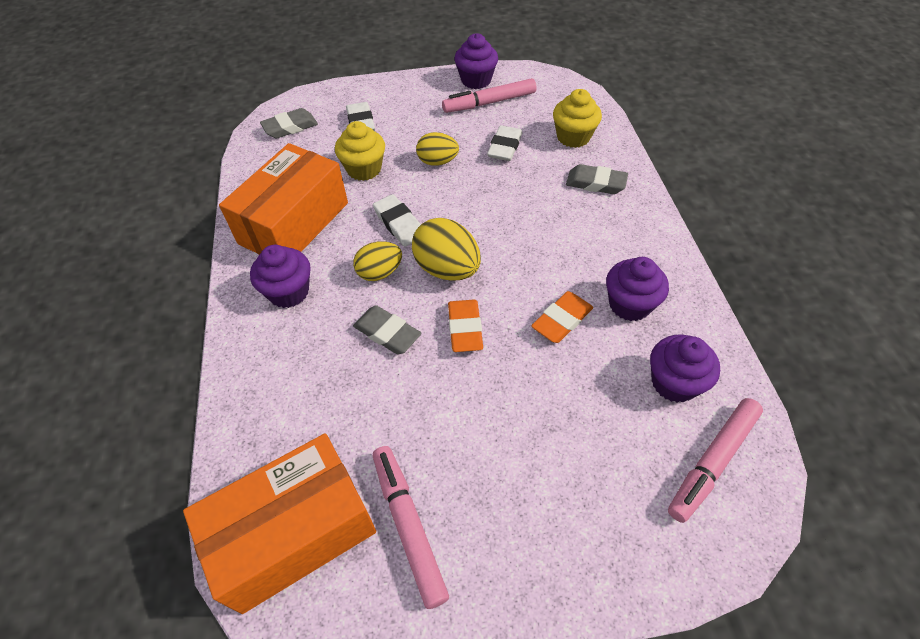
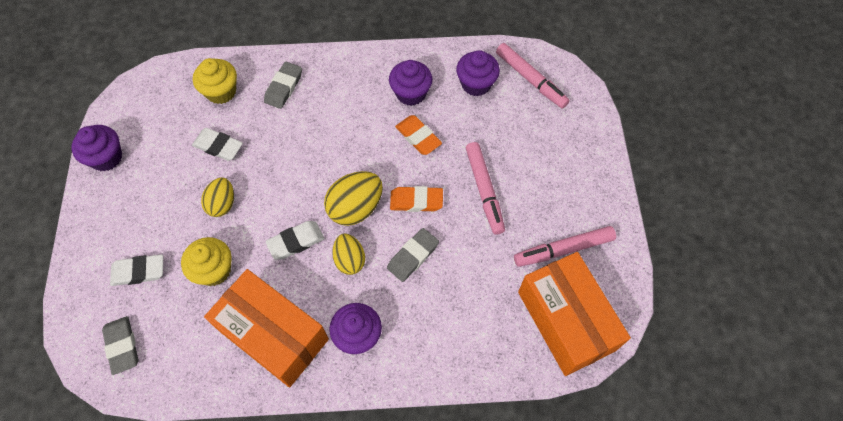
camera: 85 degrees left, 10 degrees up
(489, 103) = (148, 150): pink marker -> pink marker (484, 190)

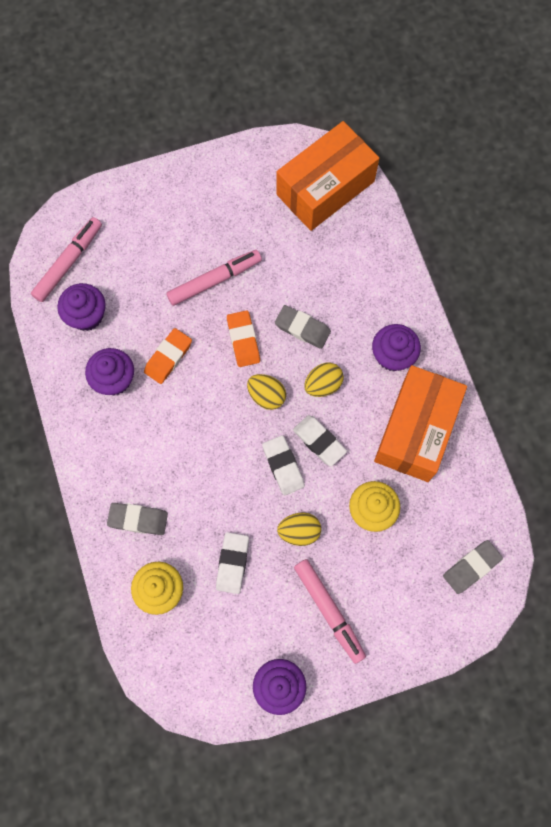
camera: 105 degrees left, 10 degrees up
(138, 272) = (396, 586): white eraser -> white eraser (283, 466)
(355, 208) = (266, 396): yellow egg -> yellow egg, size x0.65
(563, 249) = (258, 200): pink marker -> pink marker (329, 610)

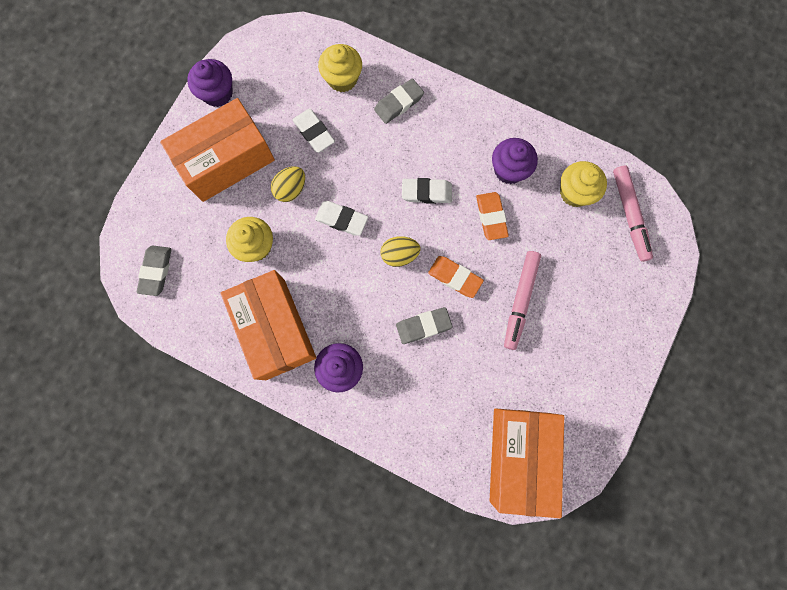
camera: 135 degrees right, 5 degrees up
(87, 315) = (575, 192): purple cupcake -> yellow cupcake
(319, 441) = (334, 258): white eraser -> white eraser (426, 192)
(323, 384) = (369, 299): yellow egg -> none
(329, 610) = (226, 160): pink marker -> orange box

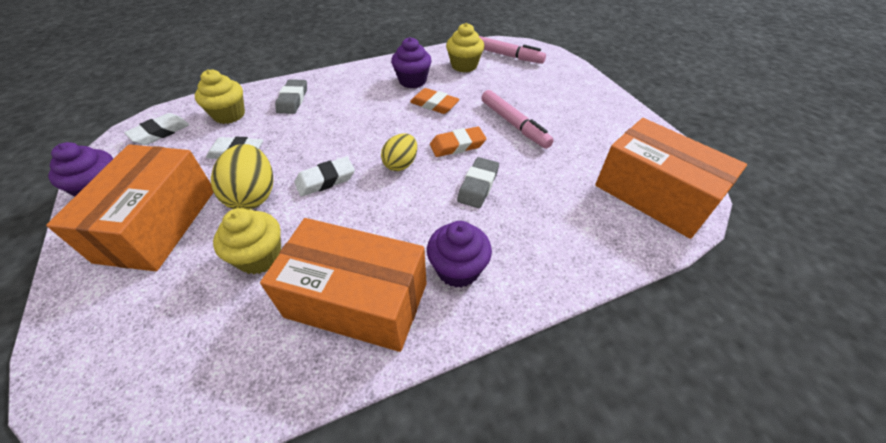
camera: 50 degrees left, 30 degrees down
(156, 271) = (143, 381): grey eraser -> none
(291, 189) = (253, 196): yellow egg -> yellow egg, size x1.54
(426, 192) = (374, 123): white eraser -> white eraser (160, 132)

